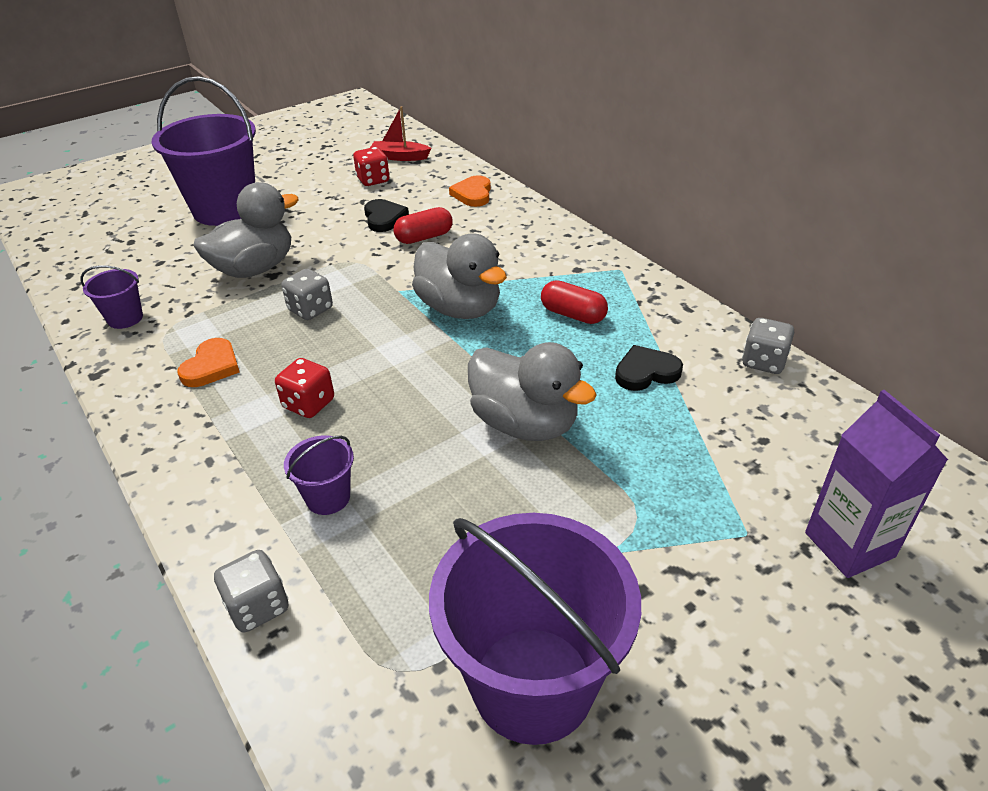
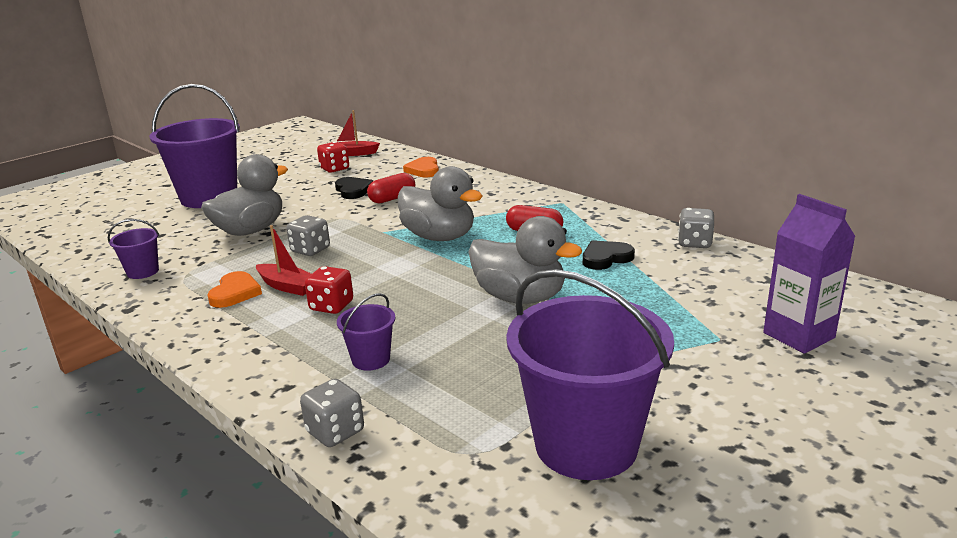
camera: 10 degrees left, 15 degrees down
(270, 364) = (287, 286): none -> red boat

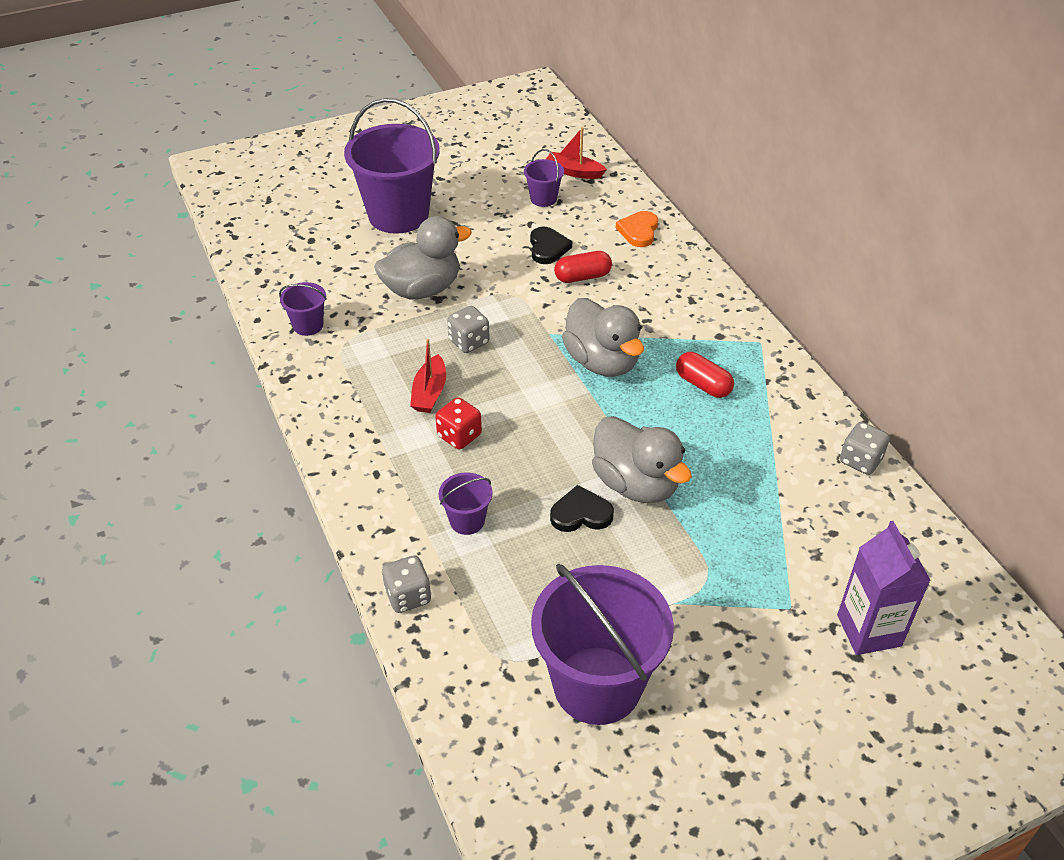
camera: 20 degrees right, 20 degrees up
(235, 293) = (381, 386): orange heart -> none
(287, 286) = (429, 392): red boat -> red boat turned 45 degrees clockwise
(334, 169) = (543, 199): red dice -> purple bucket
(606, 258) = (752, 453): black heart -> black heart (581, 514)

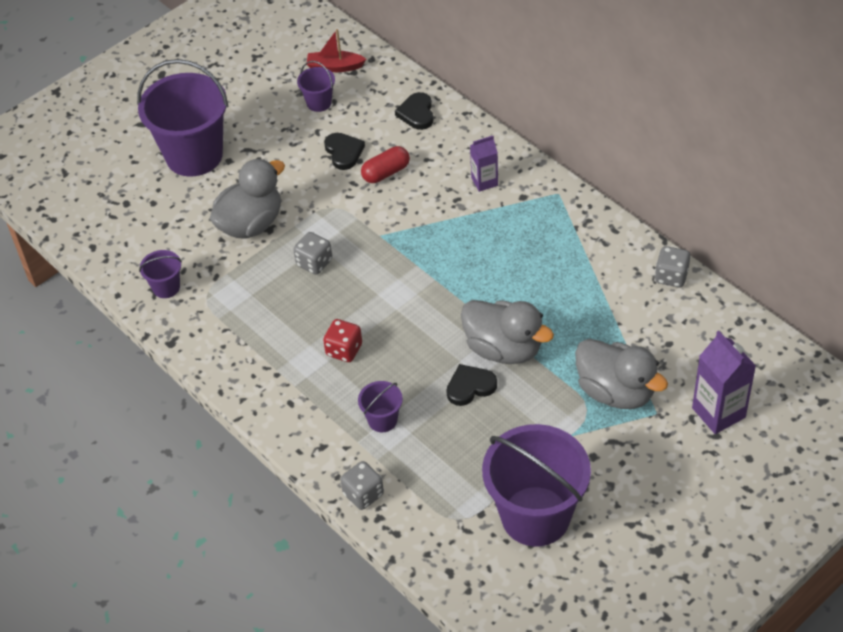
camera: 15 degrees left, 5 degrees up
(429, 392) = (302, 319): red boat -> none
(602, 362) = (434, 249): grey duck -> grey duck (616, 391)
(638, 231) = (417, 113): orange heart -> black heart
(683, 311) = (484, 181): none -> purple carton
(703, 385) = (525, 246): red capsule -> none

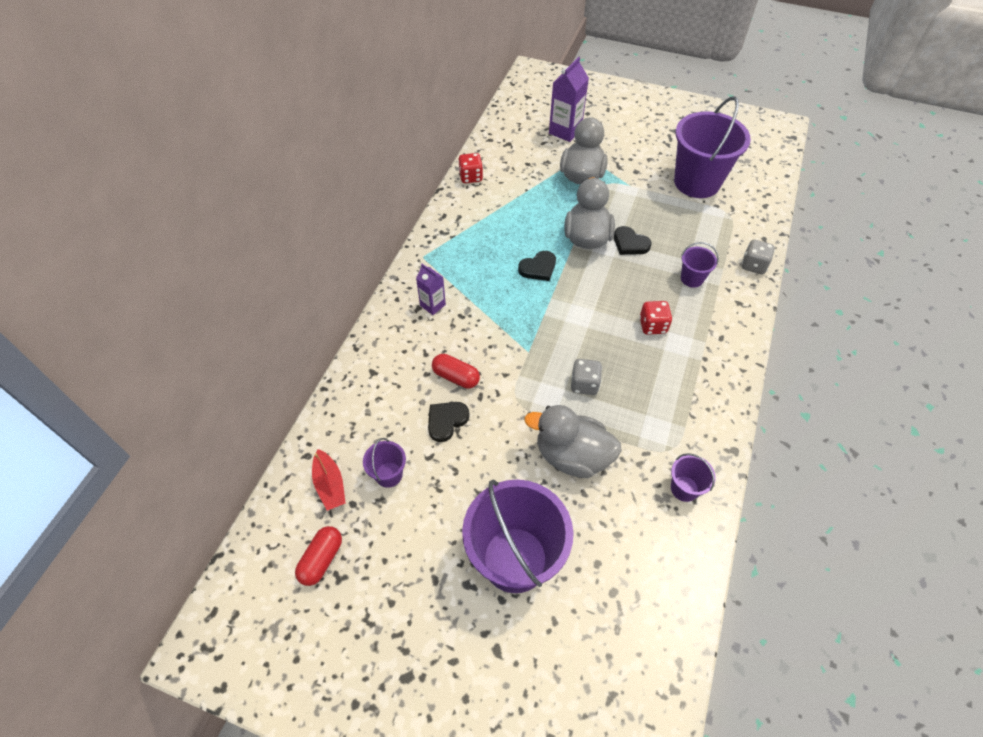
camera: 120 degrees left, 5 degrees up
(276, 50) = (321, 559): none -> red capsule
(417, 113) = (371, 384): black heart -> black heart (538, 268)
(671, 276) = (471, 177): grey dice -> red dice

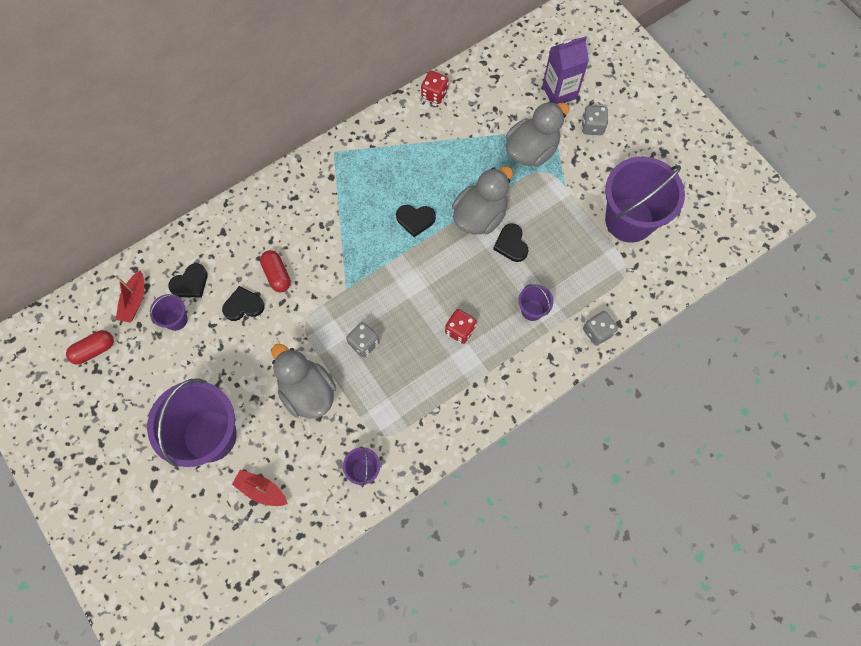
camera: 35 degrees right, 15 degrees up
(376, 433) = (190, 283): none -> black heart
(432, 305) = (307, 202): purple carton -> none
(610, 140) = (592, 126): none -> grey dice
(610, 575) = (261, 490): none -> red boat

